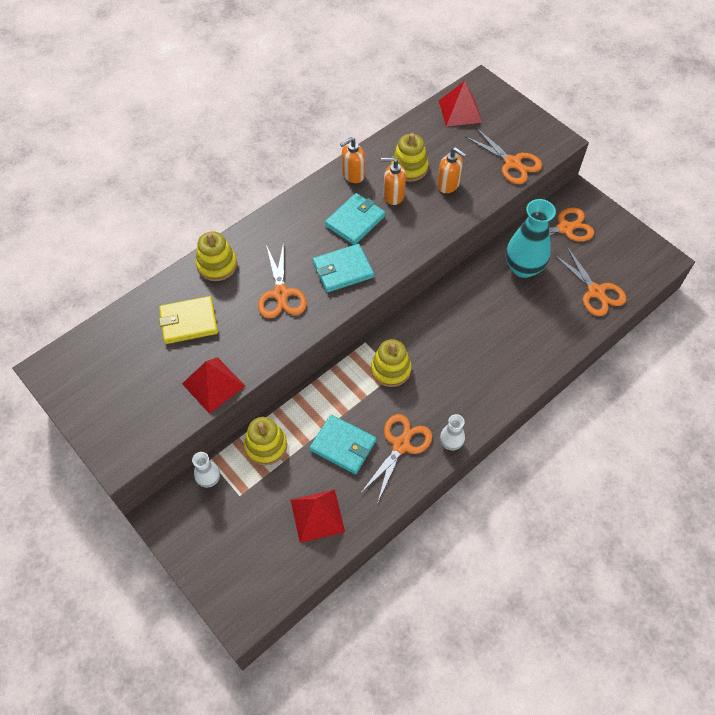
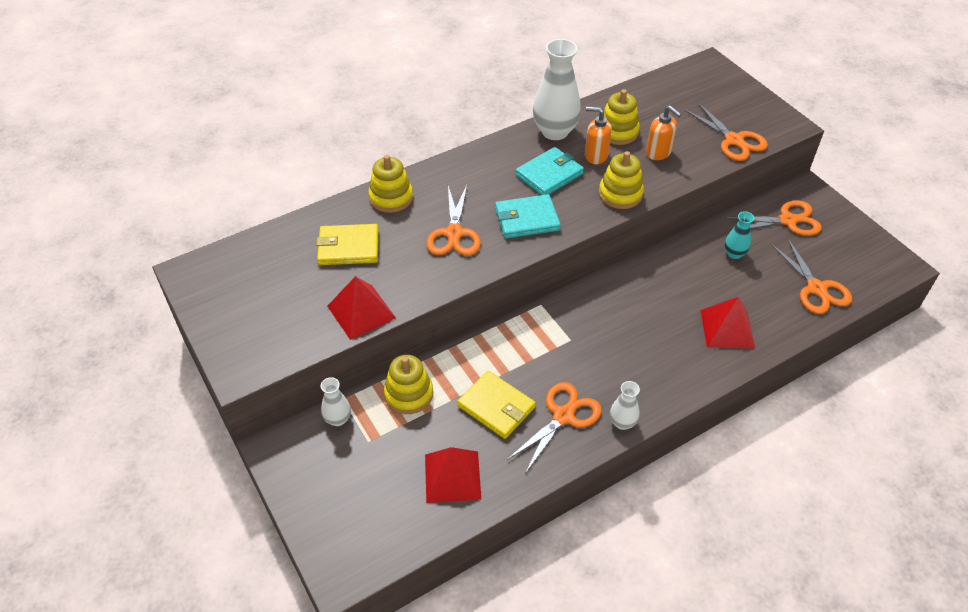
camera: 10 degrees right, 10 degrees down
(343, 445) = (496, 407): turquoise wallet -> yellow wallet
(353, 175) = (555, 132): orange soap dispenser -> white vase
(390, 369) = (565, 336): yellow stacking toy -> yellow stacking toy (620, 194)
(460, 111) = (682, 86): red pyramid -> red pyramid (727, 329)
(523, 268) = (734, 254): turquoise vase -> turquoise vase, size x0.51

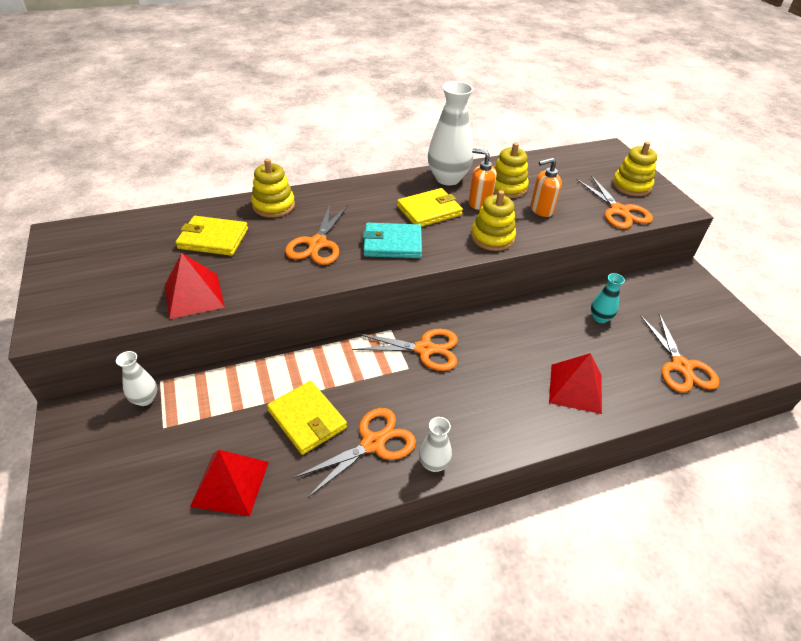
camera: 10 degrees right, 5 degrees down
(409, 394) = (225, 389): yellow stacking toy -> yellow stacking toy (631, 186)
(549, 174) = (429, 211): turquoise wallet -> yellow wallet
(658, 153) = (541, 210): orange soap dispenser -> orange soap dispenser turned 105 degrees clockwise
(788, 220) = (662, 297): orange scissors -> orange scissors (425, 349)

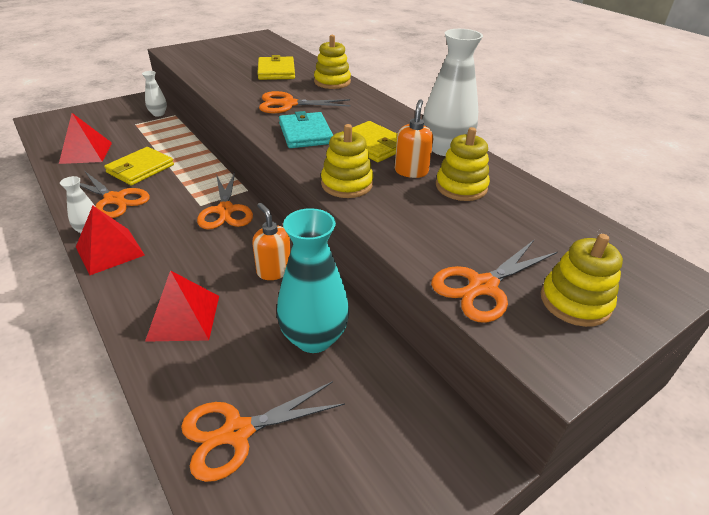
camera: 75 degrees right, 5 degrees down
(194, 295) = (209, 77): red pyramid -> red pyramid (110, 251)
(541, 210) = (430, 214): orange soap dispenser -> orange soap dispenser (274, 270)
(600, 318) = (314, 338): turquoise vase -> turquoise vase, size x1.96

